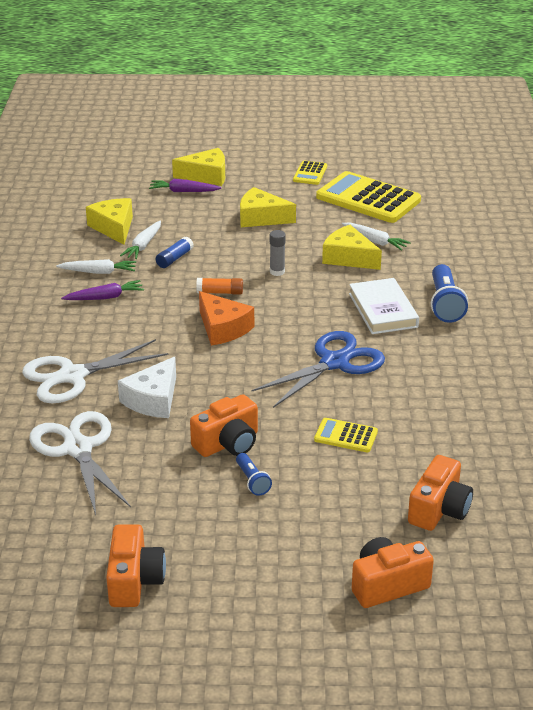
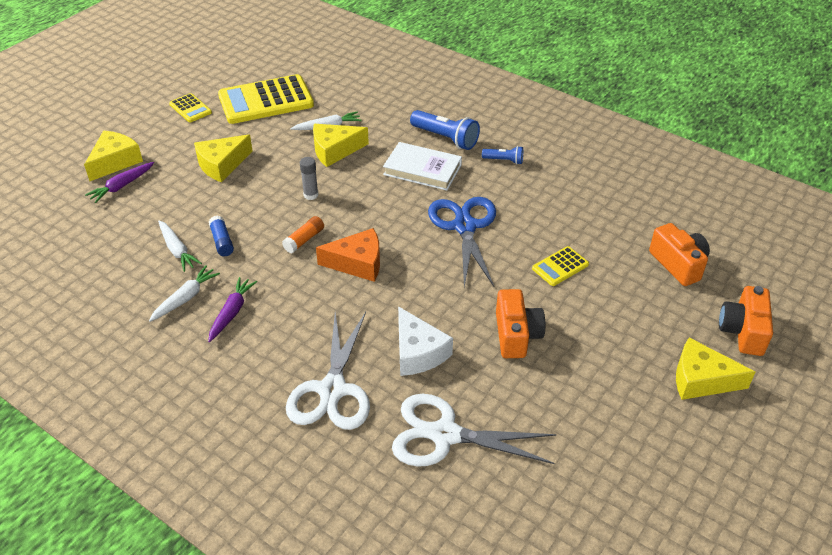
camera: 55 degrees left, 10 degrees up
(114, 228) = (124, 255): yellow cheese -> yellow cheese (701, 380)
(134, 580) = (651, 476): orange camera -> none
(252, 481) = (575, 344): blue flashlight -> blue flashlight (504, 160)

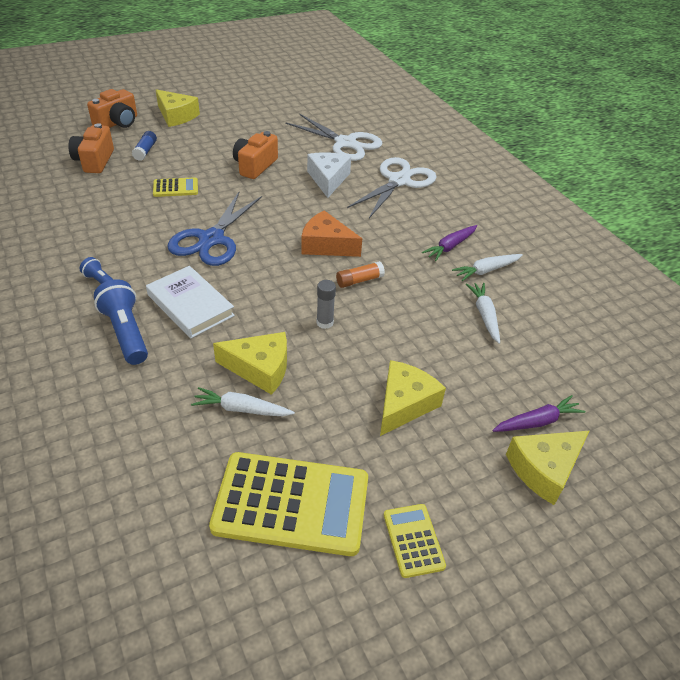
camera: 155 degrees left, 0 degrees up
(222, 165) = (404, 404): yellow cheese -> yellow cheese turned 45 degrees counterclockwise
(222, 241) = (438, 308): blue glue stick -> blue glue stick (145, 151)

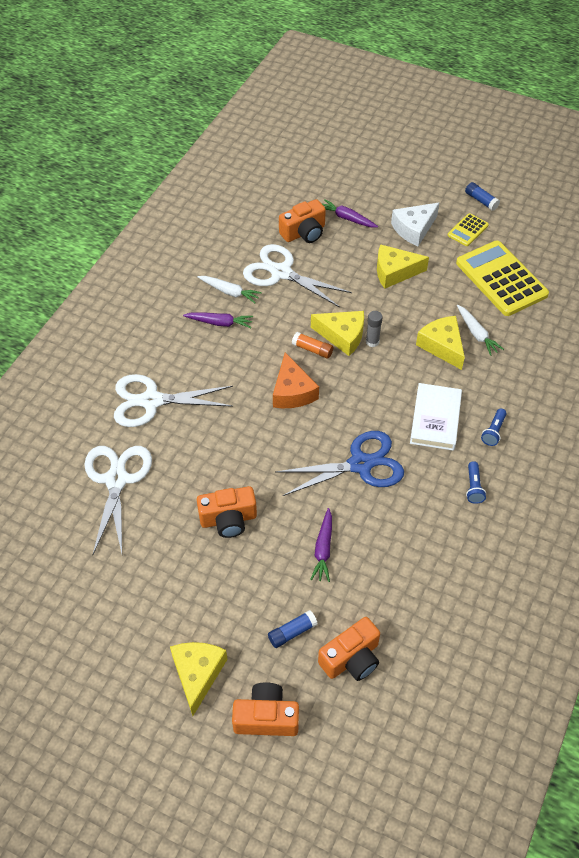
camera: 125 degrees left, 10 degrees up
(126, 333) = (493, 431): blue flashlight -> blue flashlight, size x0.56
(175, 188) = (323, 549): yellow calculator -> purple carrot
(328, 179) = (197, 450): white cheese -> white cheese (414, 229)
(465, 616) = (481, 201): none -> blue glue stick
(484, 315) = (280, 273): white carrot -> white scissors
(537, 368) = (304, 233): none -> orange camera
(544, 469) = (376, 205): yellow cheese -> yellow cheese (342, 336)

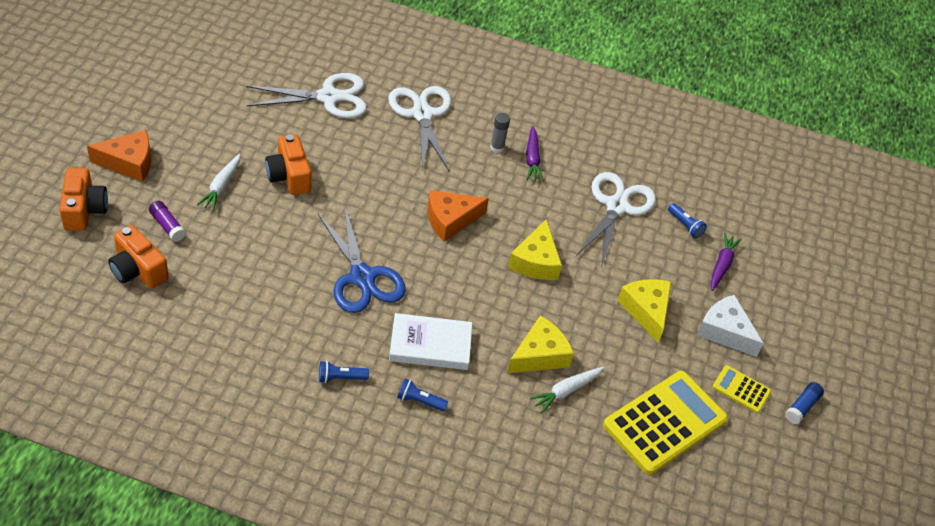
camera: 75 degrees right, 5 degrees down
(197, 674) = (129, 162): yellow cheese -> orange cheese
(229, 292) = (577, 165): white carrot -> white carrot (221, 186)
(292, 632) = (167, 226): blue glue stick -> purple glue stick
(304, 233) = (685, 225): orange camera -> blue flashlight
(312, 349) = (511, 235): orange glue stick -> none
(323, 549) = (258, 247): purple carrot -> none
(372, 342) = (532, 288): grey glue stick -> grey glue stick (497, 147)

